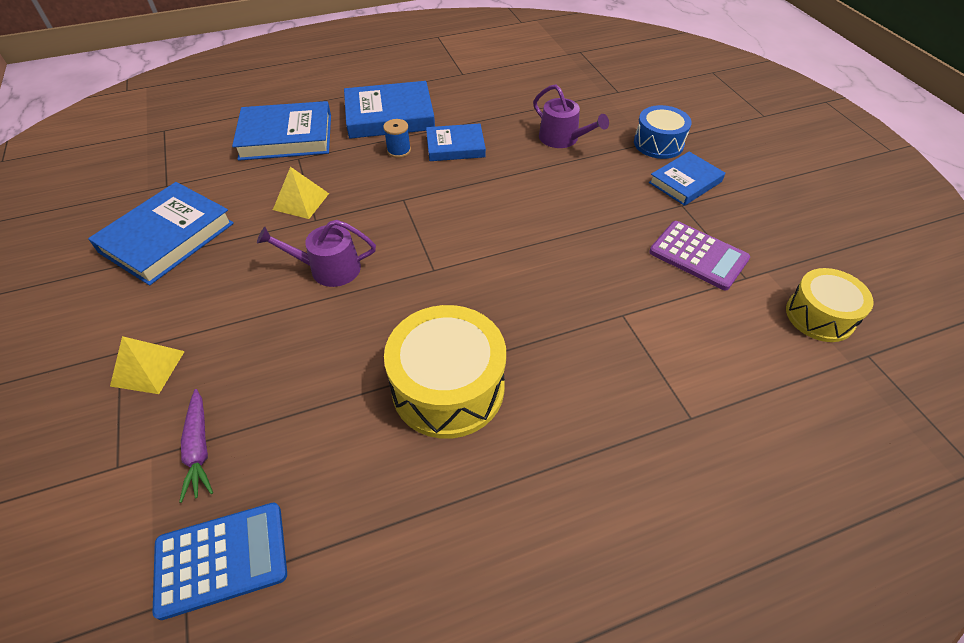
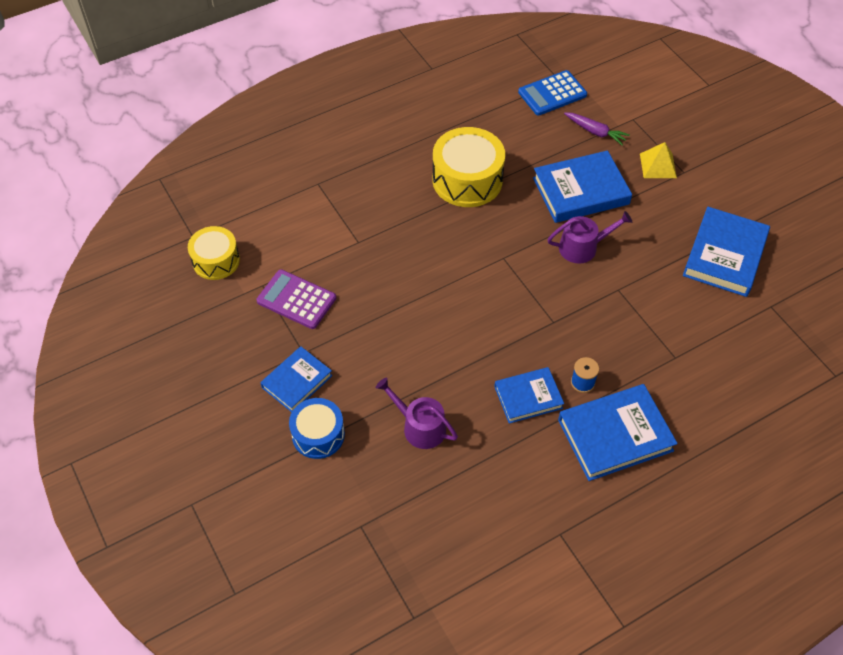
camera: 170 degrees right, 5 degrees up
(199, 448) = (595, 132): purple carrot -> purple carrot turned 150 degrees clockwise
(286, 137) = (705, 385): blue book -> blue book (580, 191)
(301, 201) = (641, 306): yellow pyramid -> none

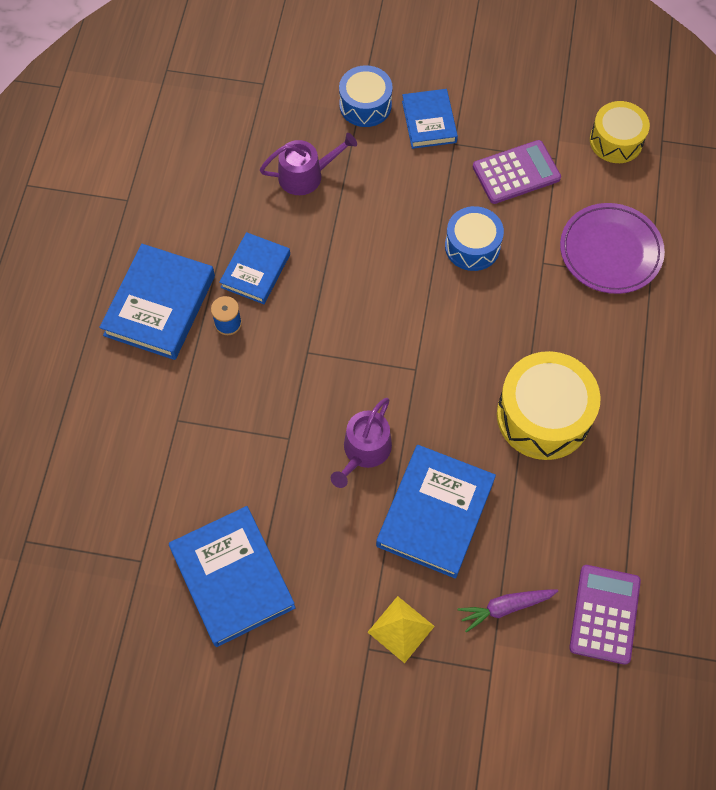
camera: 130 degrees right, 10 degrees up
(315, 213) = (610, 251): none -> purple plate
(382, 286) = (472, 246): none -> blue drum
(552, 93) = (604, 614): blue calculator -> purple calculator

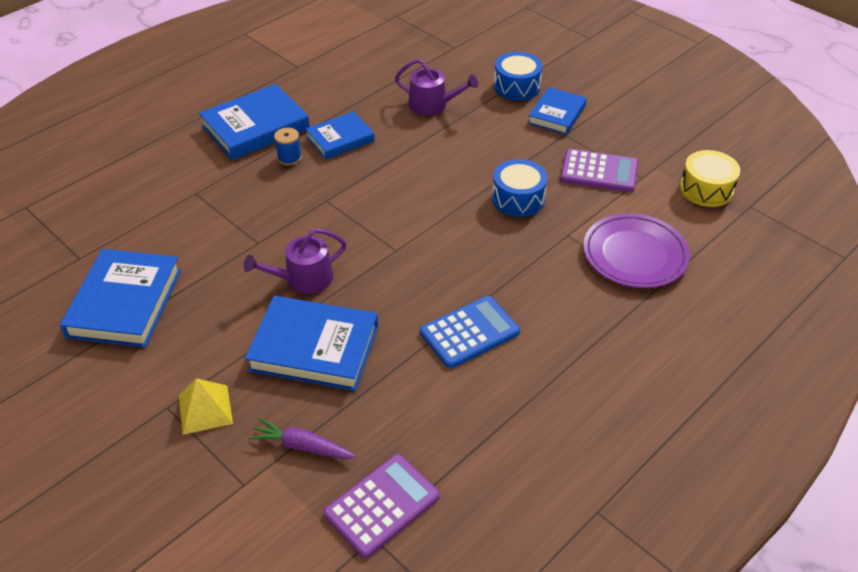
camera: 35 degrees right, 20 degrees down
(435, 513) = (314, 348): blue book -> blue book turned 45 degrees clockwise
(543, 416) = (469, 332): yellow drum -> blue calculator

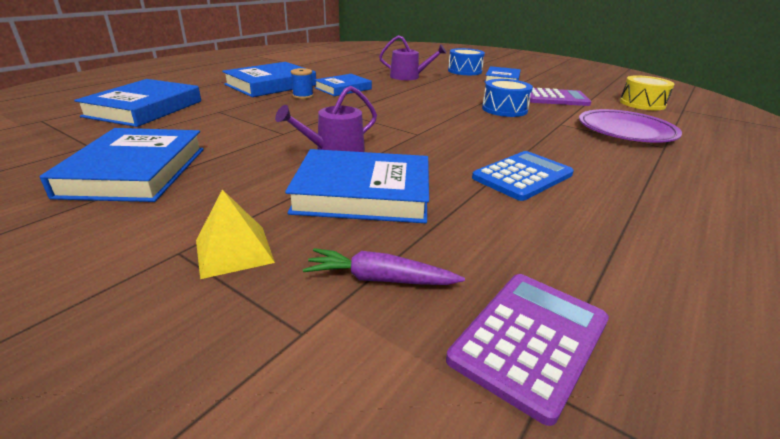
camera: 10 degrees left, 15 degrees down
(119, 185) = (144, 109): none -> blue book

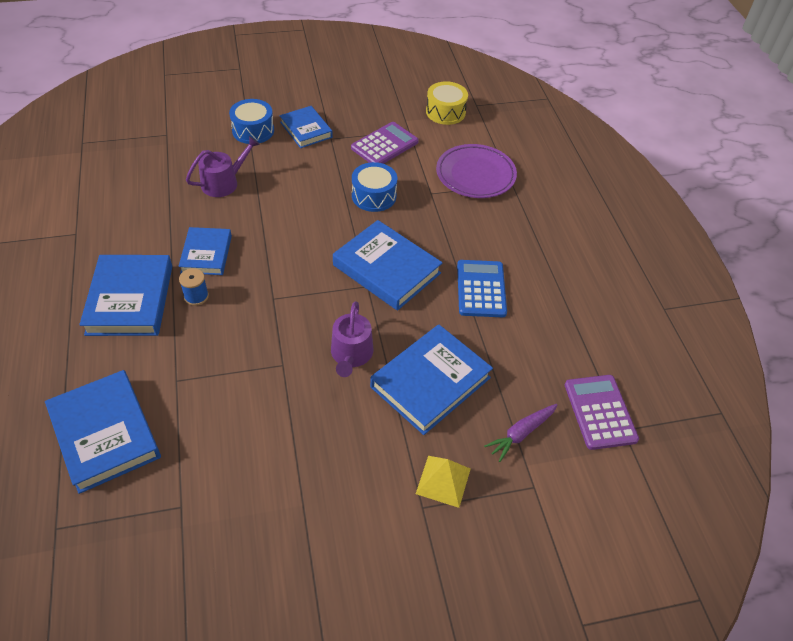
camera: 50 degrees left, 20 degrees up
(135, 171) = (275, 491): blue book -> blue book (386, 269)

